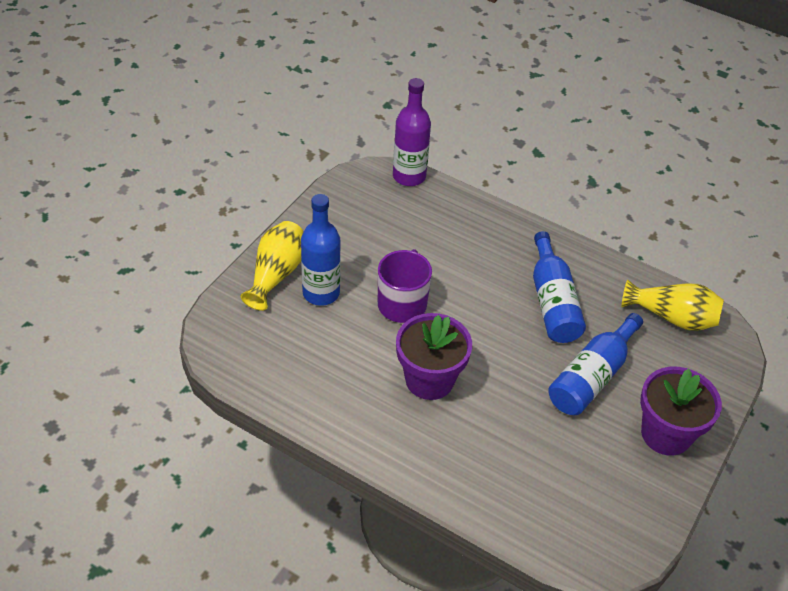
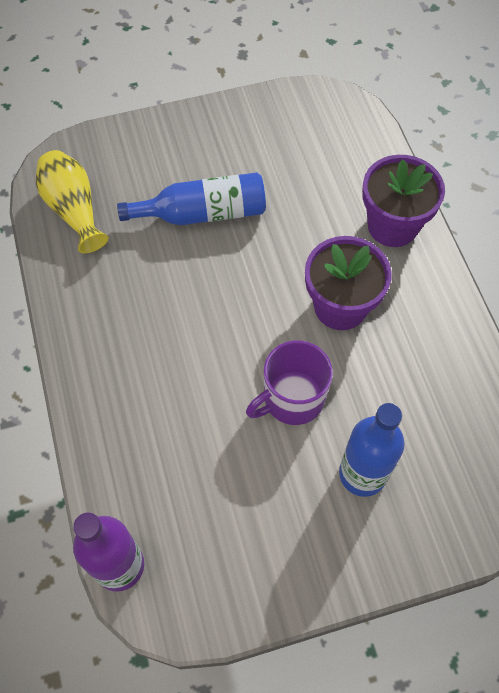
camera: 135 degrees left, 15 degrees up
(276, 274) = (391, 536): yellow vase -> none
(552, 302) = (153, 296): blue bottle -> none
(666, 434) = (202, 138): purple flower pot -> purple flower pot (392, 226)

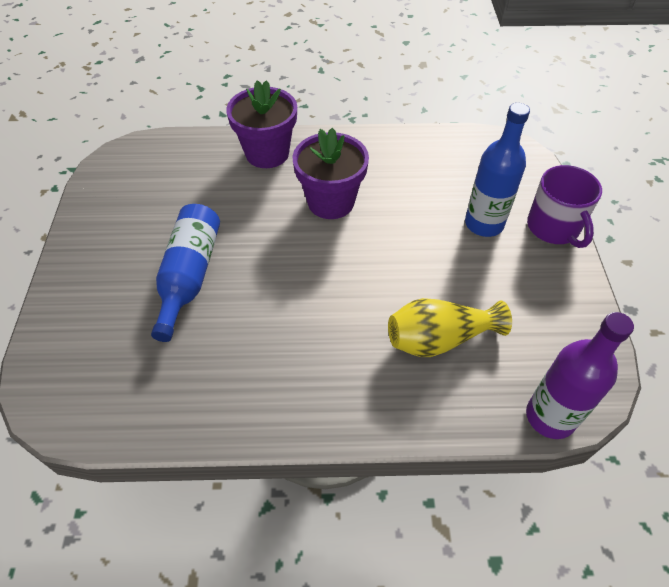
camera: 75 degrees left, 10 degrees down
(74, 210) = (123, 392): yellow vase -> yellow vase (439, 339)
(292, 399) = (408, 252): purple mug -> purple mug (554, 228)

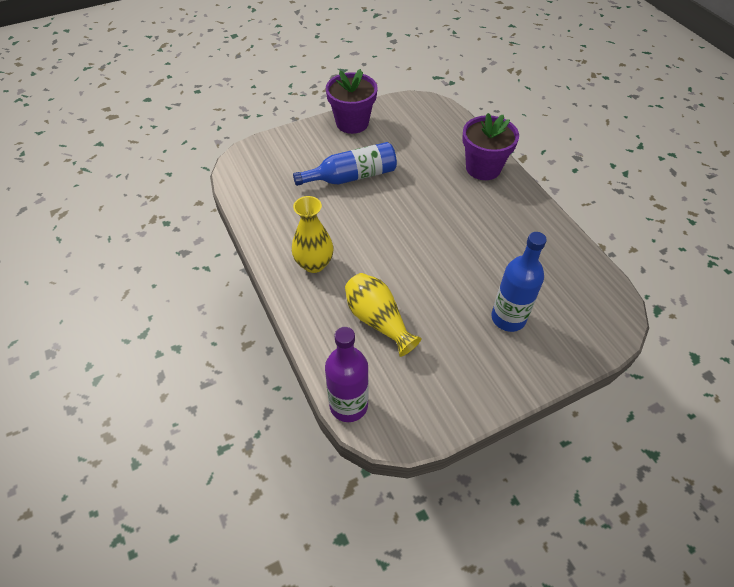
camera: 65 degrees right, 0 degrees up
(315, 375) = (314, 264): none -> yellow vase
(331, 202) = (462, 219): purple flower pot -> purple flower pot (352, 123)
(554, 228) = (539, 369): purple mug -> none

